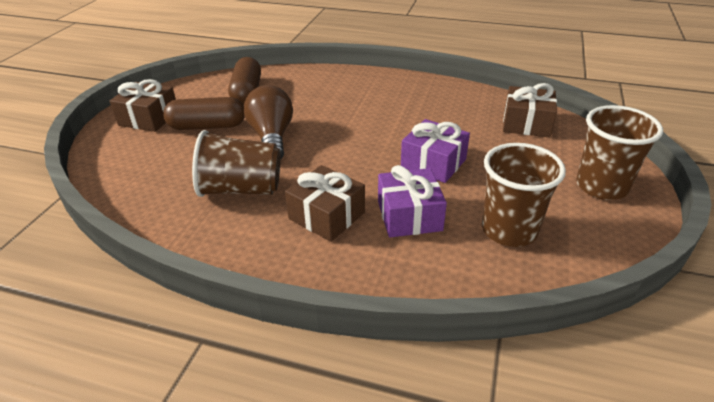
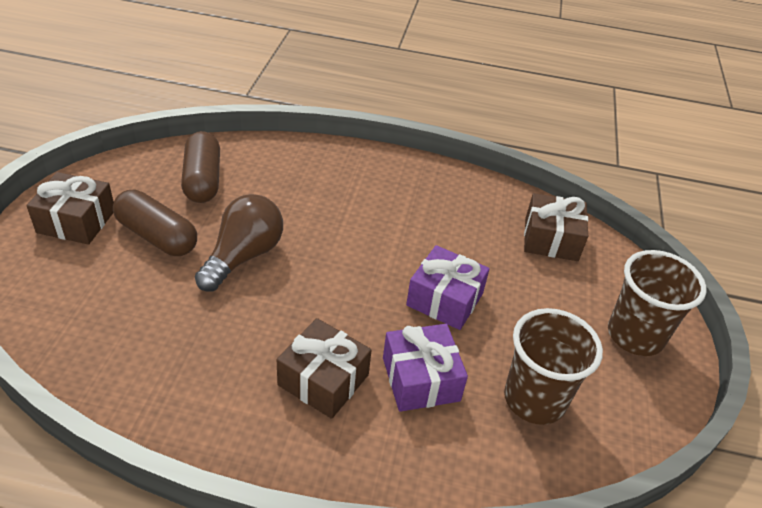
camera: 10 degrees left, 5 degrees up
(207, 126) = (157, 236): brown capsule -> brown capsule turned 45 degrees clockwise
(241, 189) = (214, 339): brown cup -> none
(272, 137) = (243, 256): brown light bulb -> brown light bulb turned 45 degrees clockwise

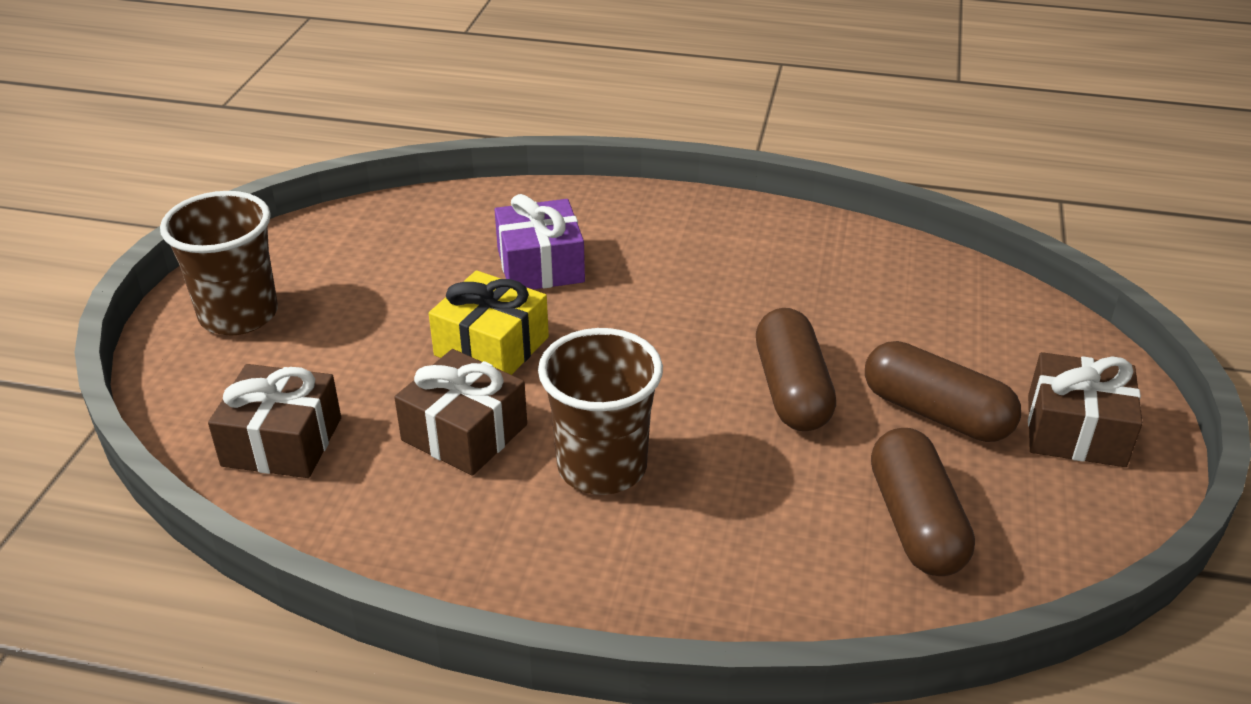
camera: 175 degrees left, 5 degrees down
(243, 256) = (792, 390): brown light bulb -> brown capsule
(323, 380) = (654, 262): brown gift -> brown gift (464, 432)
(445, 299) = (491, 346): purple gift -> yellow gift
(534, 399) = (410, 252): brown cup -> brown cup (602, 467)

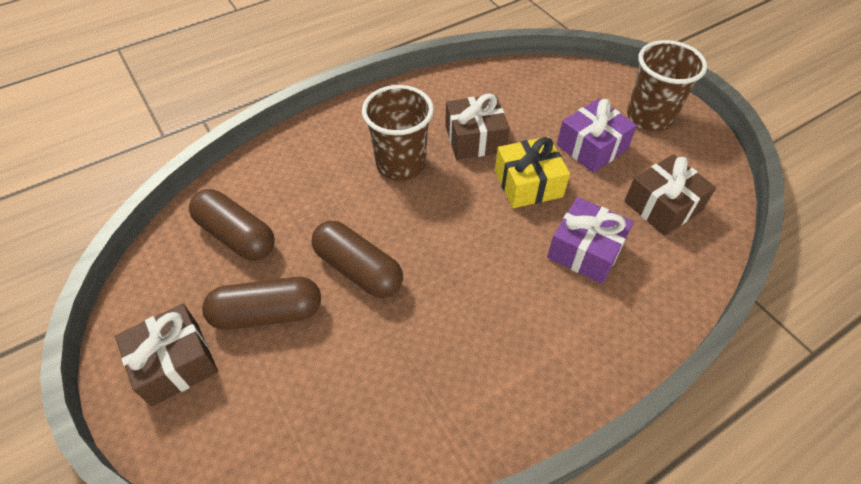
camera: 135 degrees right, 15 degrees up
(282, 442) = (532, 89): brown gift -> brown gift (662, 206)
(359, 332) = (591, 147): none -> purple gift

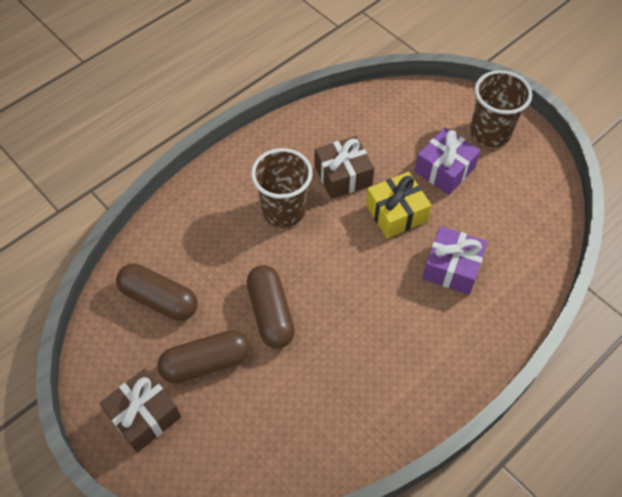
camera: 10 degrees left, 5 degrees up
(358, 269) = (271, 313): brown capsule -> brown capsule turned 45 degrees clockwise
(662, 206) = (509, 217): brown gift -> none

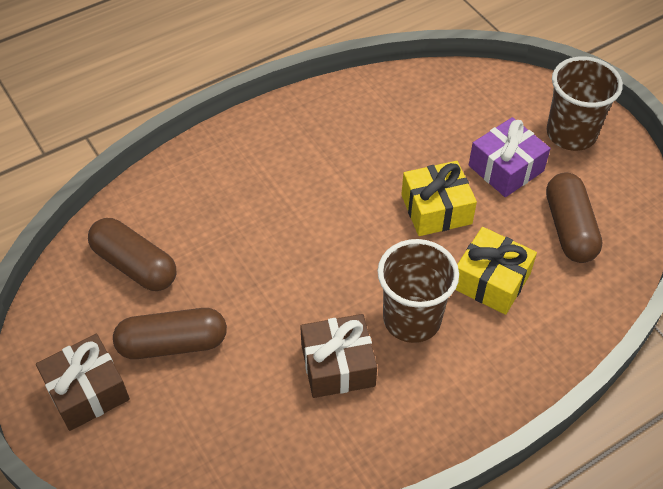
camera: 10 degrees right, 5 degrees down
(271, 313) = (261, 300): brown capsule -> brown capsule (569, 228)
(283, 210) = (302, 188): brown cup -> brown cup (412, 319)
(343, 175) = (381, 158): brown gift -> brown gift (338, 365)
(452, 267) = (491, 281): purple gift -> yellow gift

